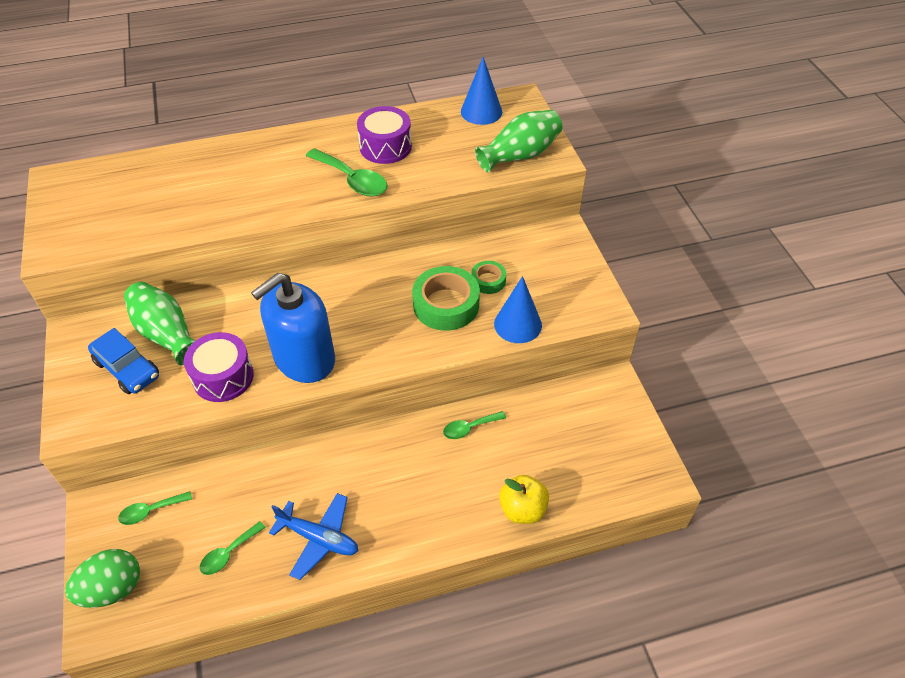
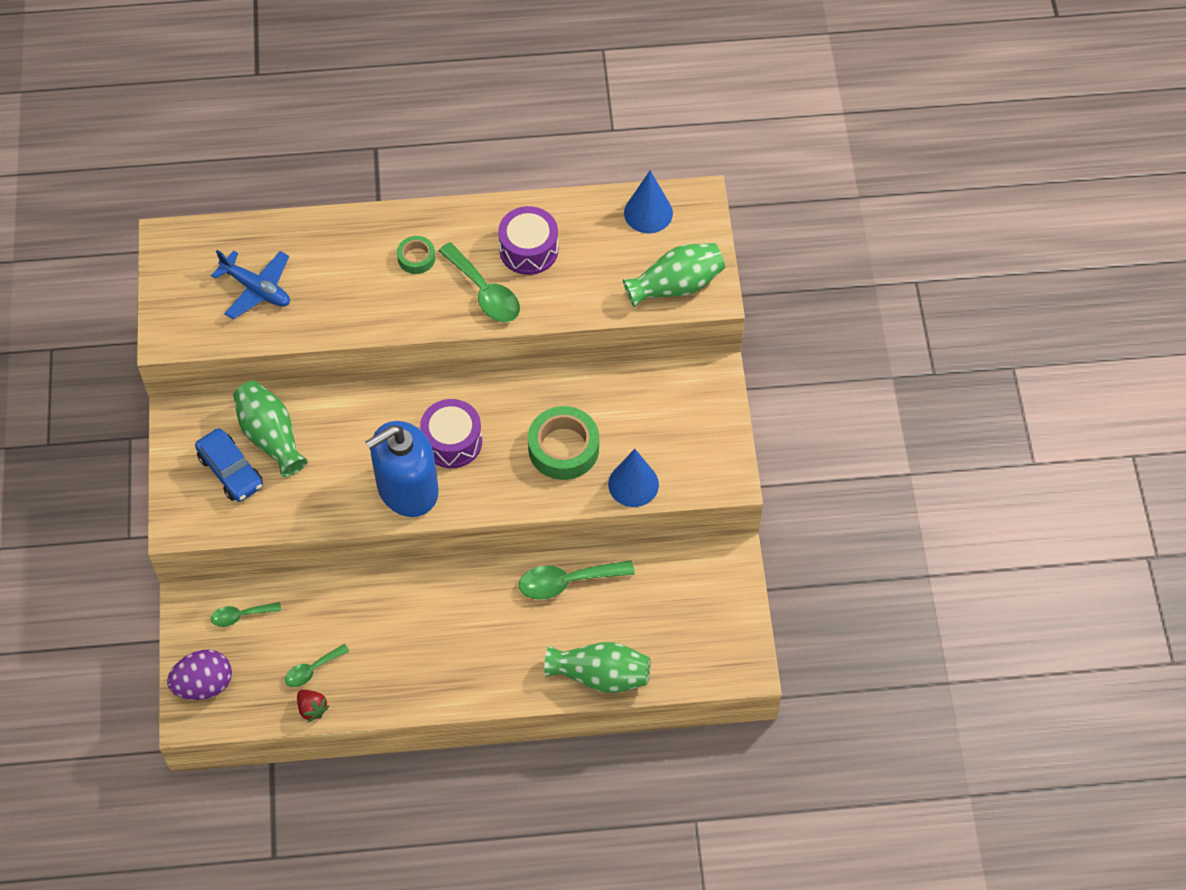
camera: 10 degrees right, 10 degrees up
(113, 589) = (204, 684): green egg -> purple egg
(223, 377) = (324, 496): purple drum -> purple drum (452, 442)
(232, 594) = (312, 709): none -> red strawberry
(319, 538) = (398, 670): blue plane -> blue plane (256, 289)
(469, 428) = (567, 582): green spoon -> green spoon, size x1.68
(488, 281) = (615, 425): green tape -> green tape (416, 258)
(522, 509) = (600, 675): yellow apple -> green vase

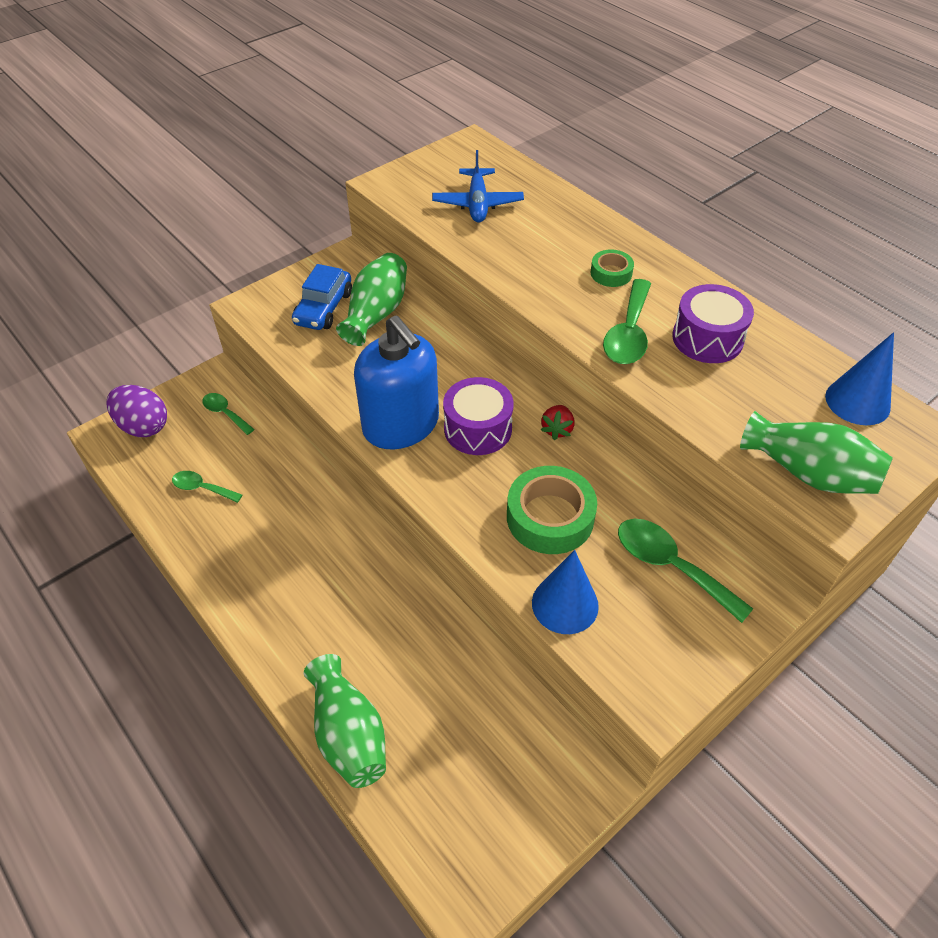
camera: 55 degrees right, 10 degrees down
(312, 709) = (162, 510): red strawberry -> red strawberry (557, 429)
(407, 489) = (401, 425): blue soap dispenser -> blue soap dispenser turned 150 degrees counterclockwise
(567, 582) = (435, 633): green spoon -> green spoon (670, 566)

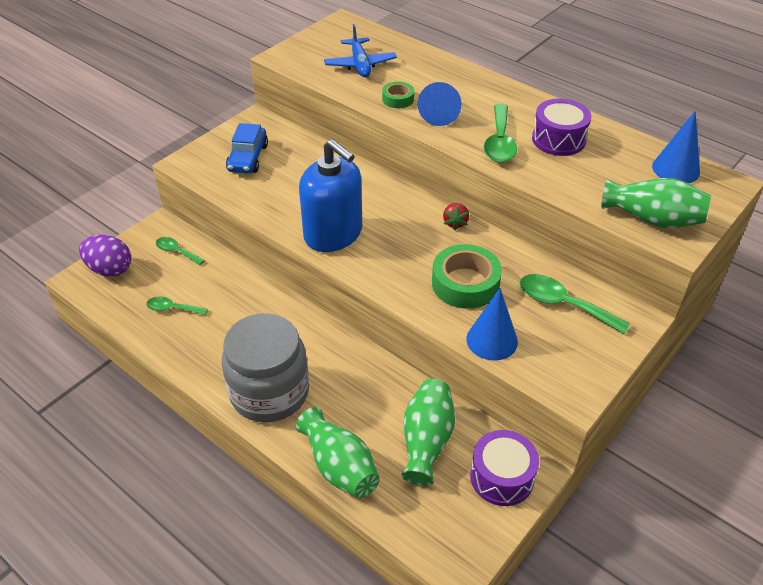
camera: 10 degrees left, 5 degrees down
(289, 617) = (269, 392): none -> grey jar
(376, 314) = (292, 157): green vase -> green vase (426, 441)
(478, 429) = (394, 229): purple drum -> purple drum (502, 477)
(562, 281) = (440, 112): none -> blue cone
(611, 273) = (475, 103): green tape -> green tape (398, 99)

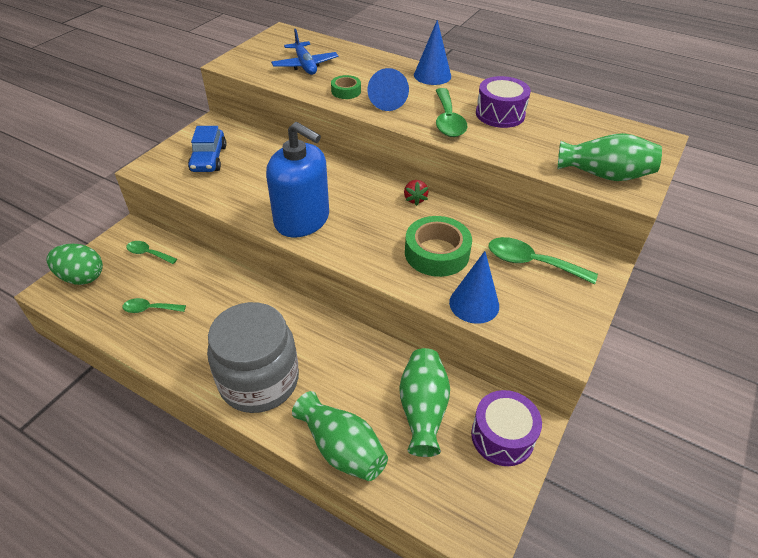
camera: 10 degrees left, 0 degrees up
(110, 269) = (82, 277): purple egg -> green egg
(676, 169) = (610, 131): blue cone -> blue cone (432, 75)

